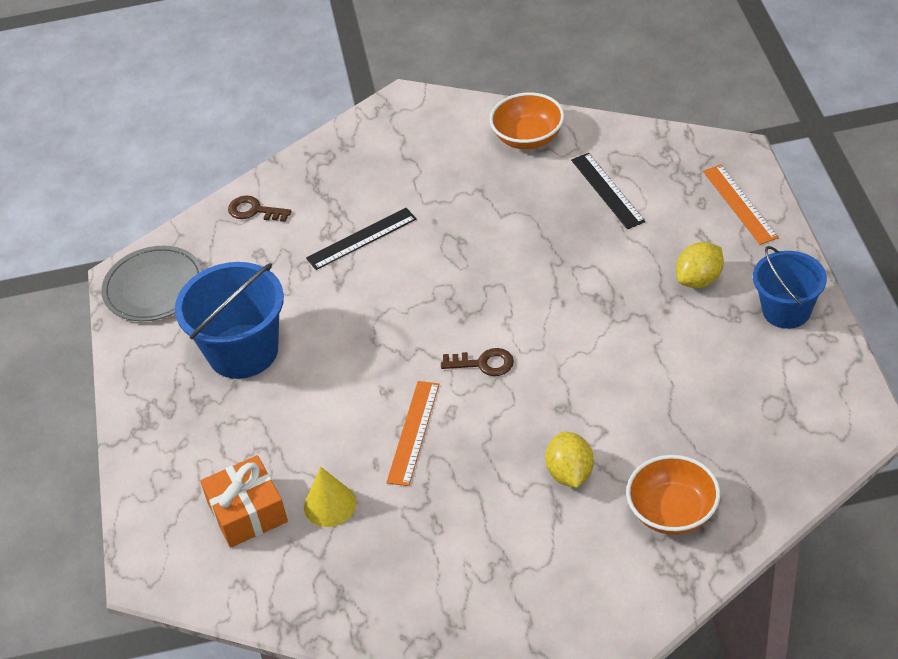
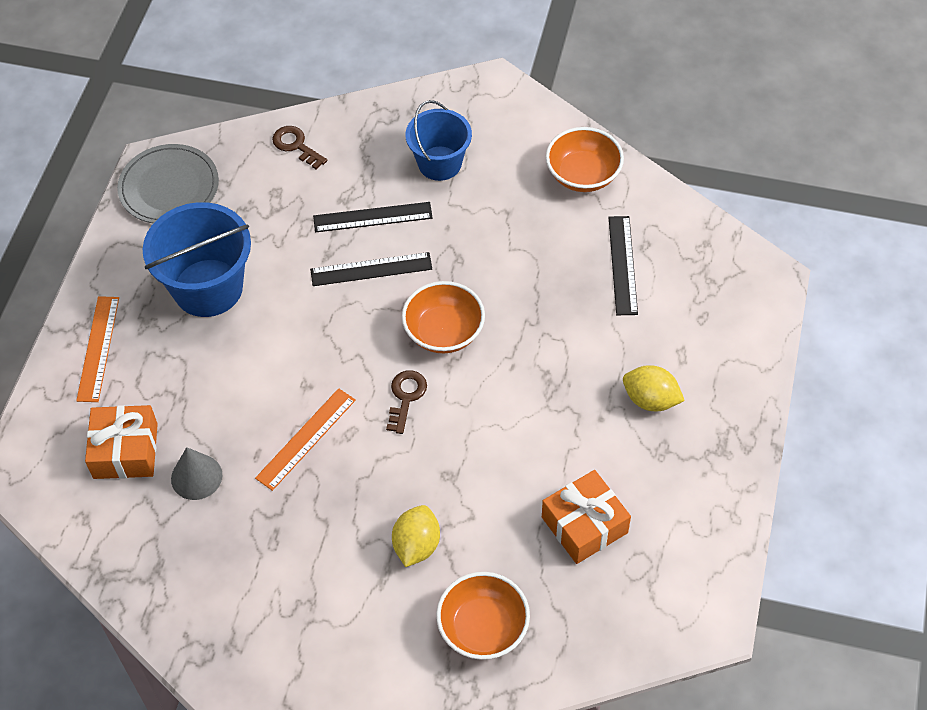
camera: 20 degrees right, 10 degrees up
(330, 505) = (196, 477): yellow cone -> grey cone
(386, 278) = (371, 269): none -> black ruler
(483, 363) = (406, 397): brown key -> brown key turned 105 degrees counterclockwise
(484, 300) = (444, 332): none -> orange bowl
(699, 280) = (650, 400): yellow lemon -> yellow lemon turned 45 degrees clockwise
(707, 396) = (584, 525): none -> orange gift
(740, 204) = (738, 335): orange ruler -> orange ruler (98, 348)
(786, 310) = (711, 470): blue bucket -> blue bucket (440, 163)

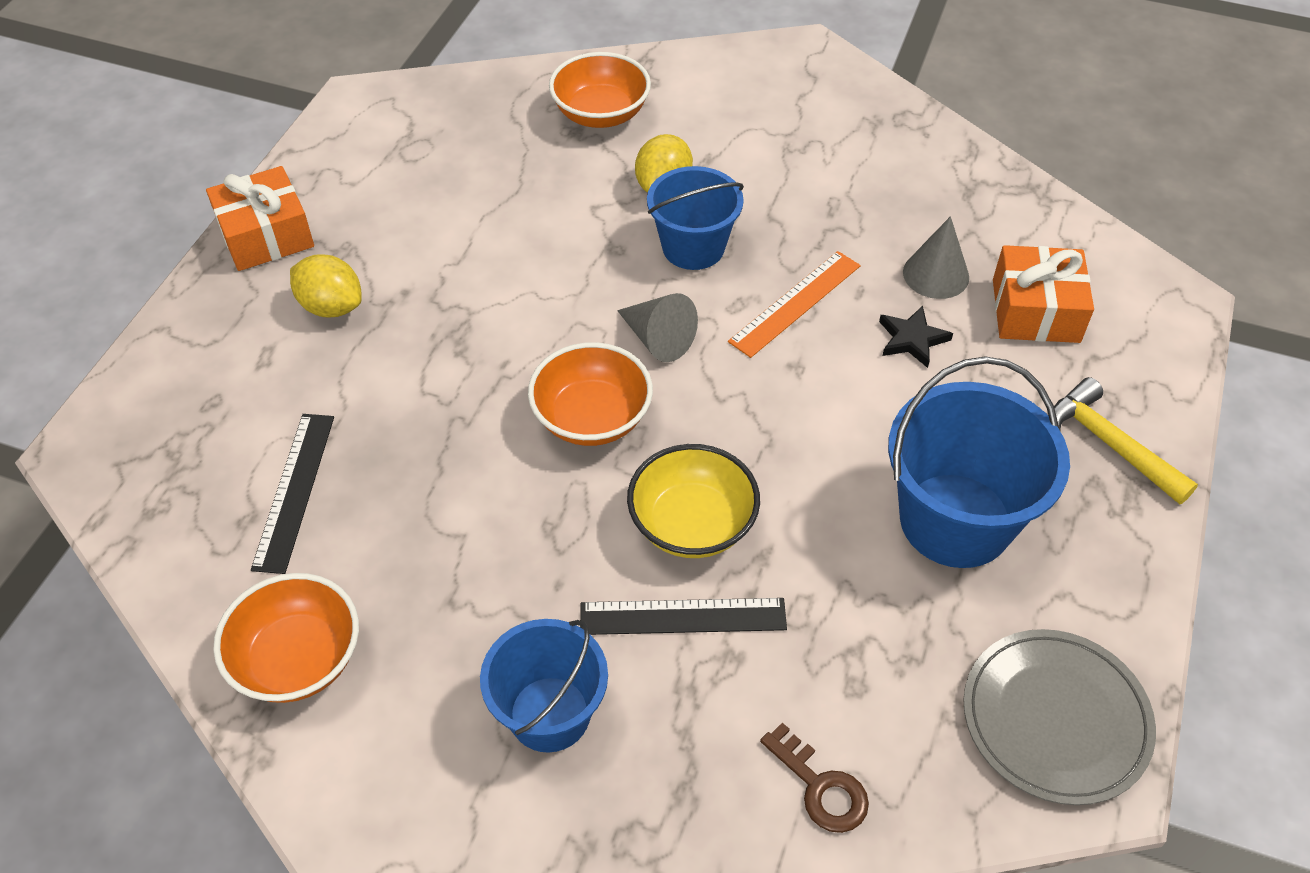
camera: 175 degrees left, 5 degrees down
(98, 348) = (1109, 444): orange ruler -> yellow hammer
(221, 416) = (912, 339): none -> black star
(371, 269) = (692, 524): black ruler -> yellow bowl
(386, 483) = (693, 247): none -> blue bucket
(406, 397) = (658, 339): brown key -> grey cone
(584, 525) = (463, 188): orange gift -> orange gift (266, 235)

